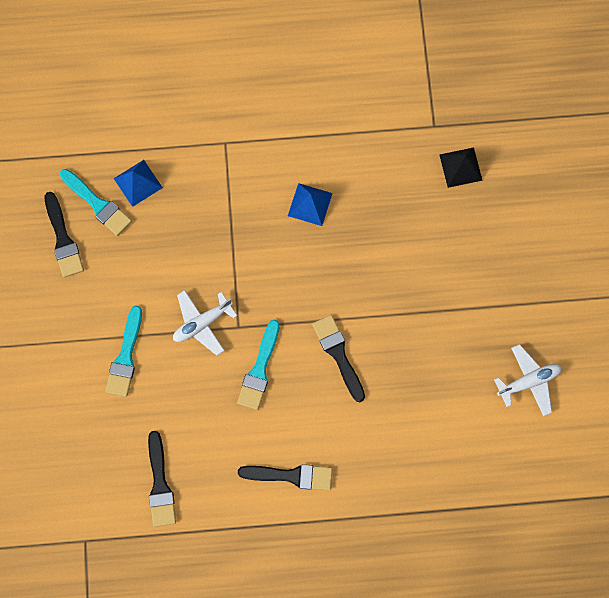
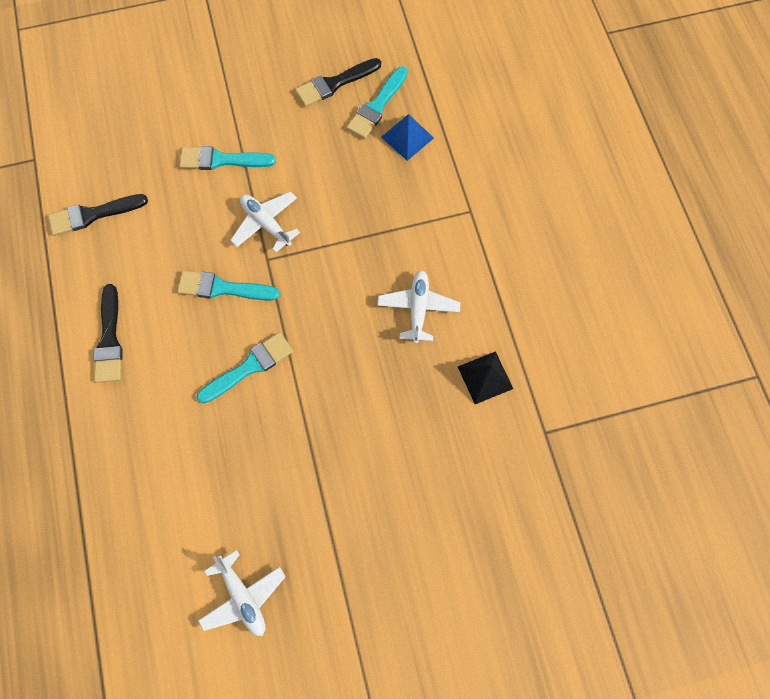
camera: 80 degrees right, 5 degrees down
(310, 204) = (418, 308): blue pyramid -> white plane
(338, 354) = (249, 367): black brush -> turquoise brush
(460, 167) = (500, 472): black pyramid -> black pyramid (485, 377)

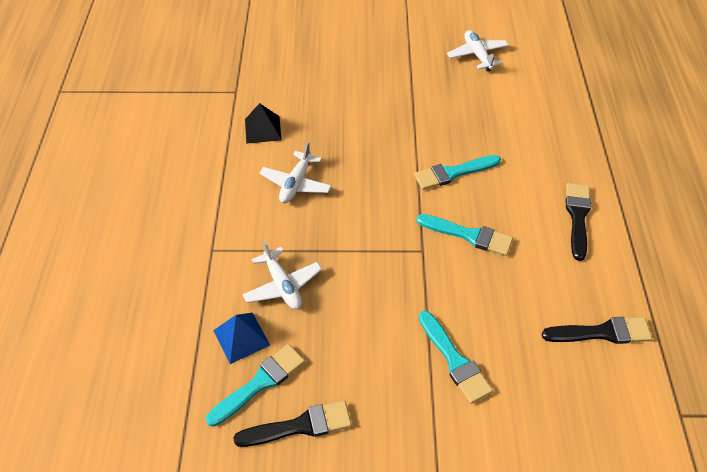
camera: 165 degrees left, 20 degrees down
(222, 160) = (455, 361): turquoise brush -> turquoise brush turned 45 degrees clockwise
(266, 224) = (417, 282): white plane -> white plane (282, 285)

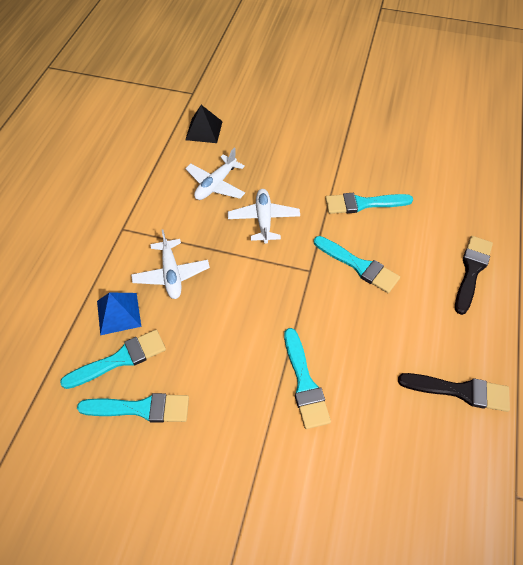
camera: 15 degrees right, 5 degrees up
(300, 426) = (141, 408): black brush -> turquoise brush
(477, 55) = (423, 98): white plane -> white plane (264, 219)

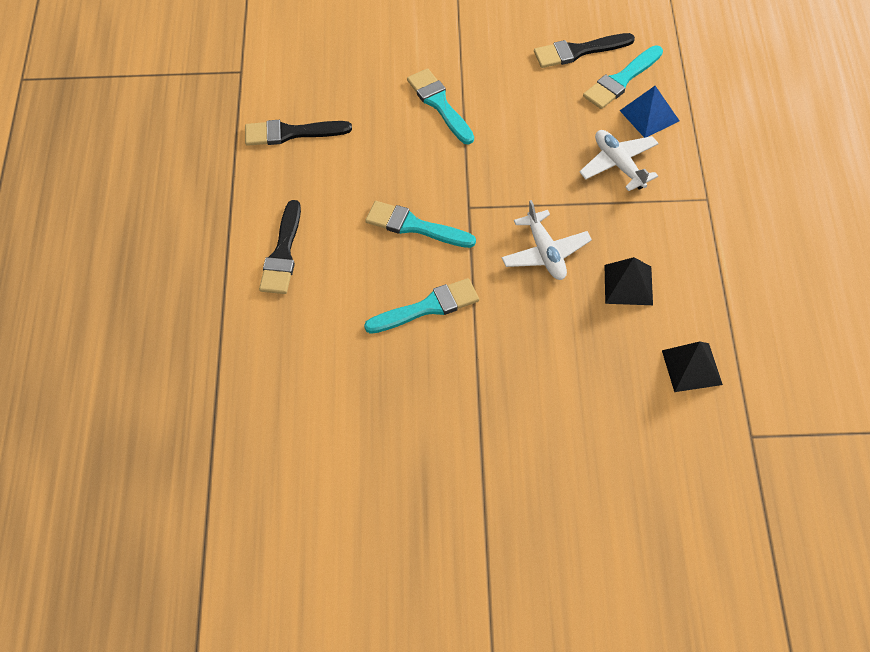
camera: 165 degrees right, 0 degrees up
(141, 408) = (578, 51): turquoise brush -> black brush
(216, 184) = (628, 284): white plane -> black pyramid

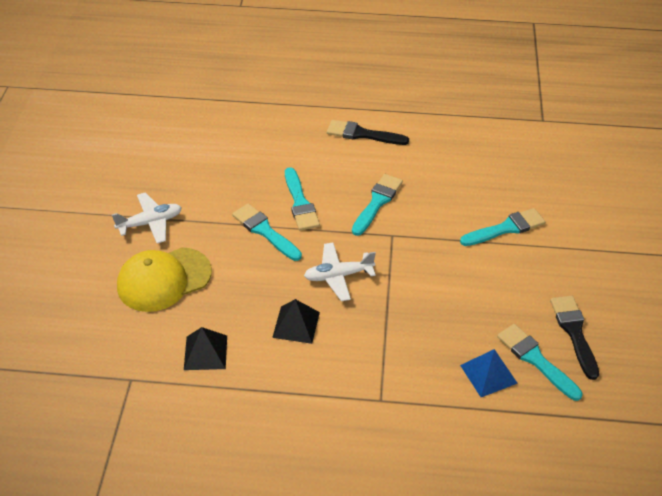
camera: 95 degrees right, 10 degrees down
(291, 133) = (477, 143): black brush -> none
(485, 339) = (265, 231): none -> turquoise brush
(591, 437) = (164, 279): none -> yellow cap
(619, 164) = (428, 340): white plane -> white plane (150, 223)

